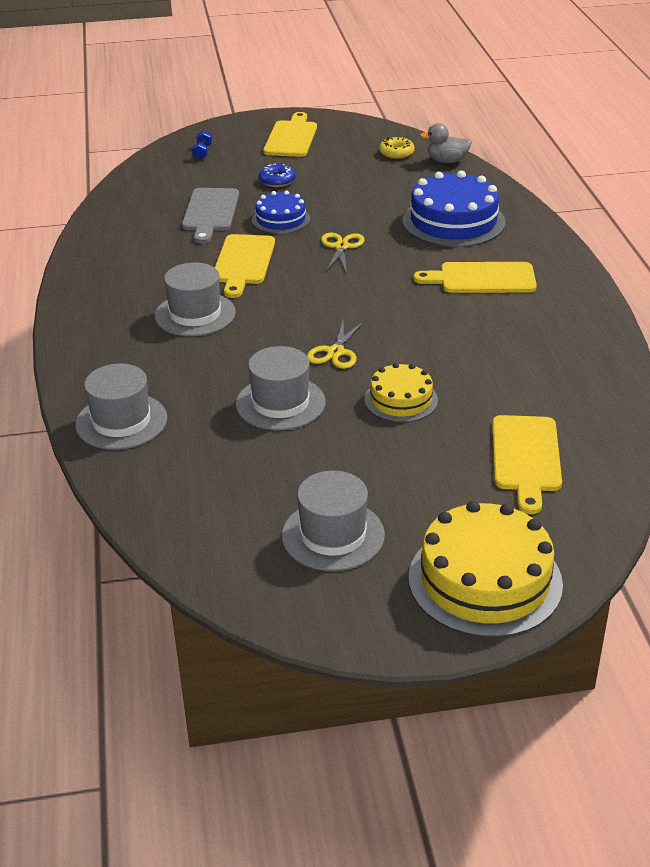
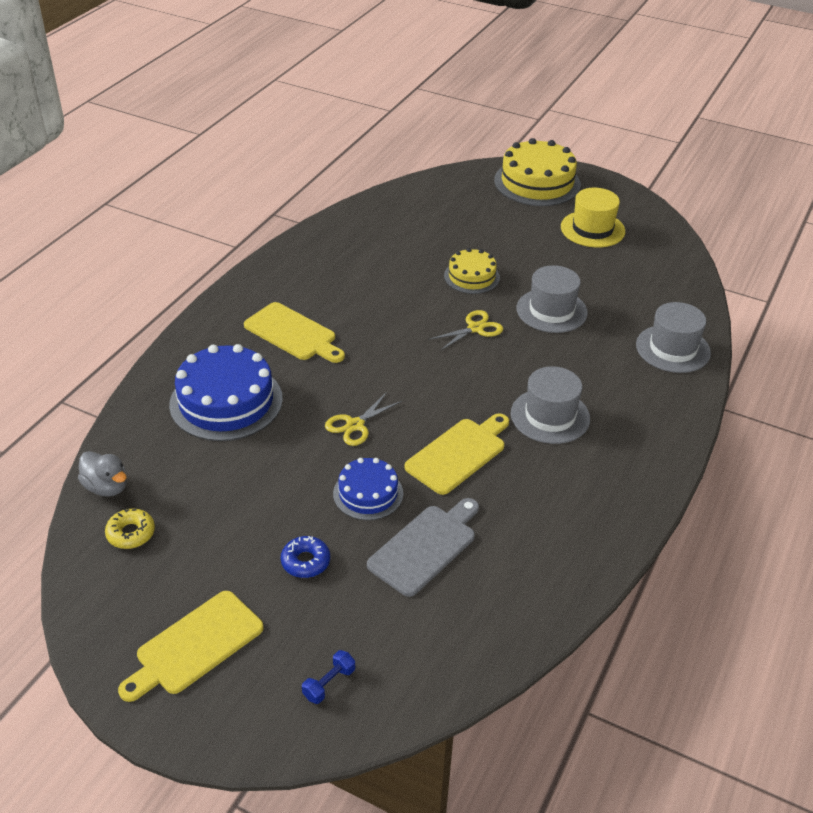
camera: 145 degrees left, 5 degrees up
(333, 535) = (592, 229): grey hat -> yellow hat
(526, 457) = (443, 216): yellow cutting board -> none

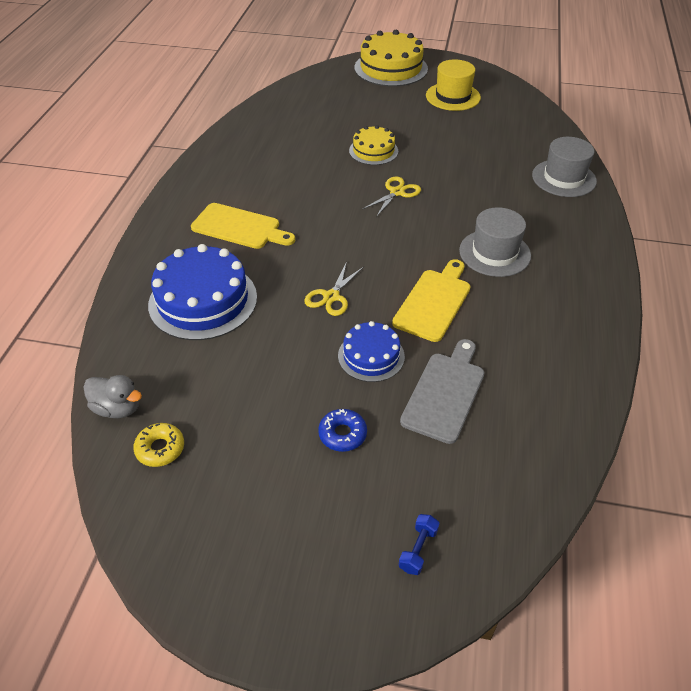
camera: 15 degrees left, 5 degrees up
(195, 645) = (272, 547): yellow cutting board -> none
(551, 310) = (452, 166): grey hat -> none

